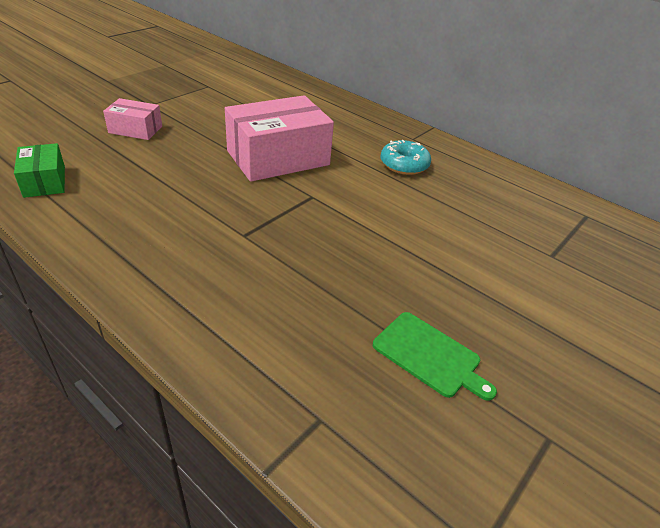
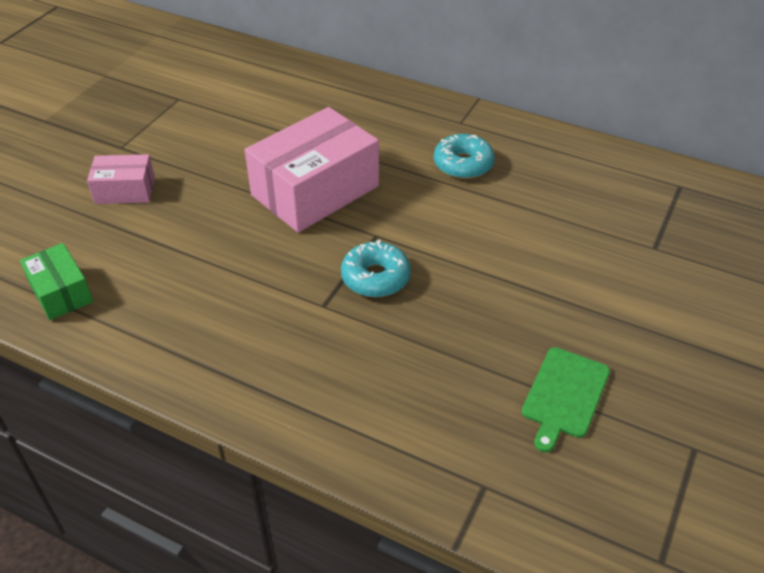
camera: 10 degrees left, 5 degrees up
(297, 225) = (375, 277): none -> turquoise donut
(429, 356) = (564, 395): green cutting board -> green cutting board turned 90 degrees clockwise

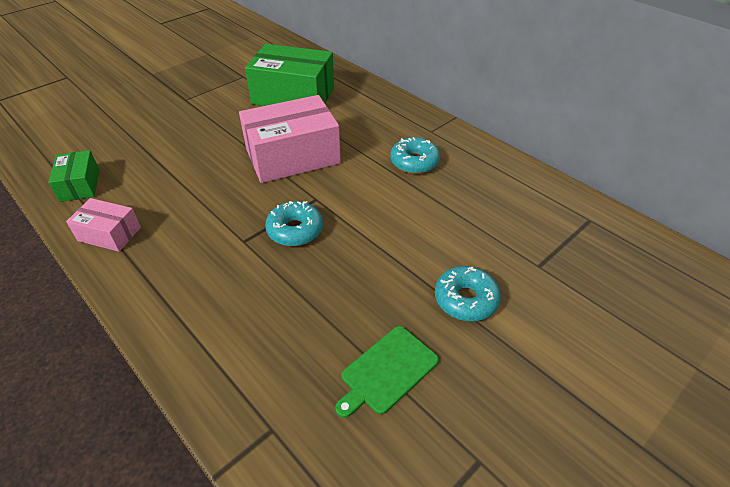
camera: 20 degrees right, 0 degrees up
(125, 190) = (167, 128): pink box -> pink box (109, 234)
(264, 112) = (293, 96): none -> green box
(601, 302) = (465, 299): none -> turquoise donut

